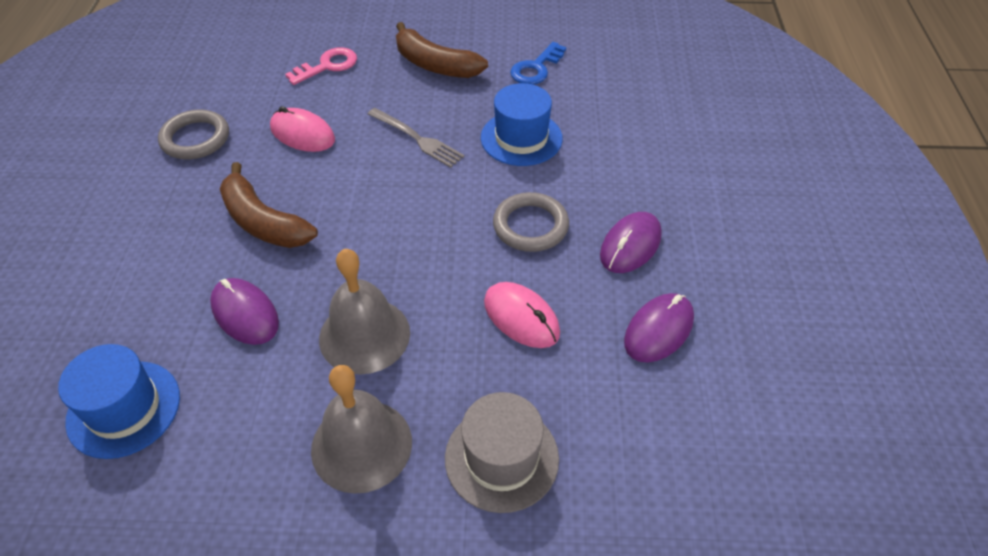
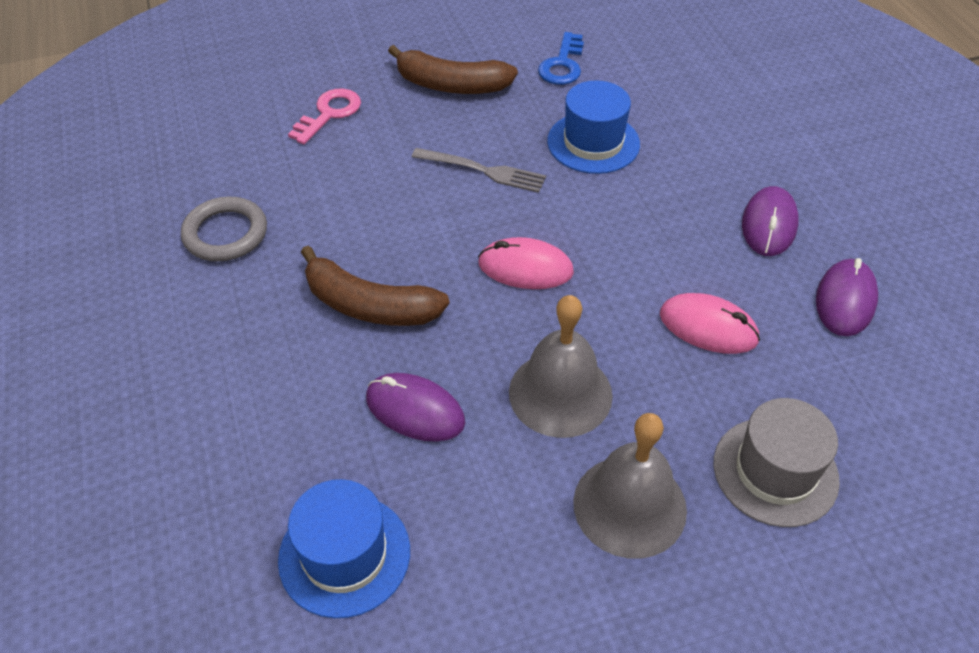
camera: 20 degrees left, 0 degrees up
(302, 134) = (350, 197): pink mouse -> pink mouse (525, 268)
(530, 226) = (659, 231): grey ring -> none

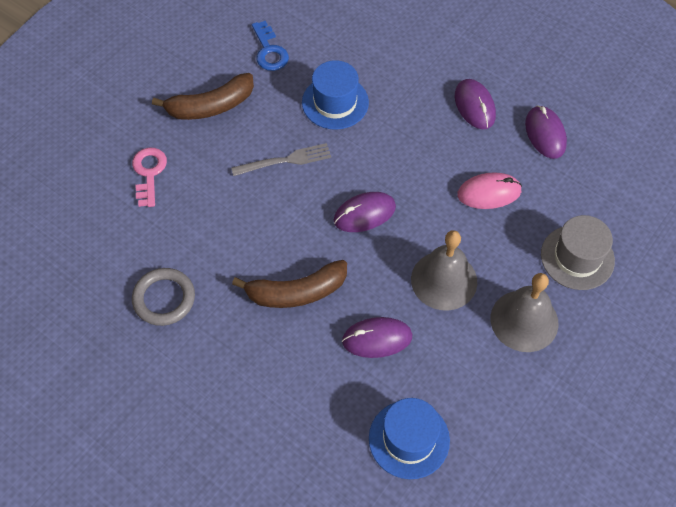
camera: 35 degrees left, 10 degrees up
(525, 268) = (364, 214): pink mouse -> purple mouse

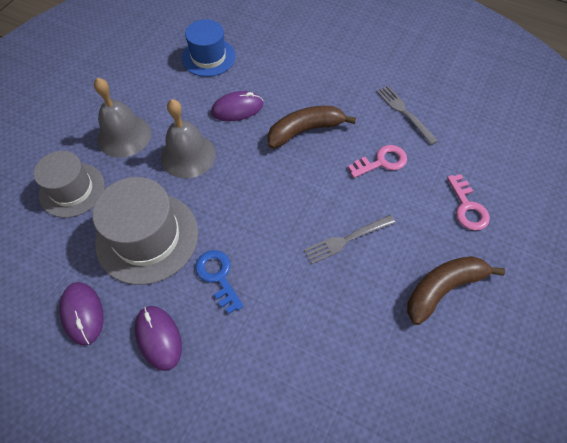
camera: 170 degrees right, 0 degrees up
(164, 299) = (404, 112): grey ring -> grey fork
(218, 237) = (382, 162): none -> pink key
(269, 51) = (408, 377): blue key -> blue key (218, 276)
(335, 102) = (314, 316): blue hat -> none
(364, 214) = (261, 199): purple mouse -> none
(489, 193) = (147, 237): pink mouse -> grey hat

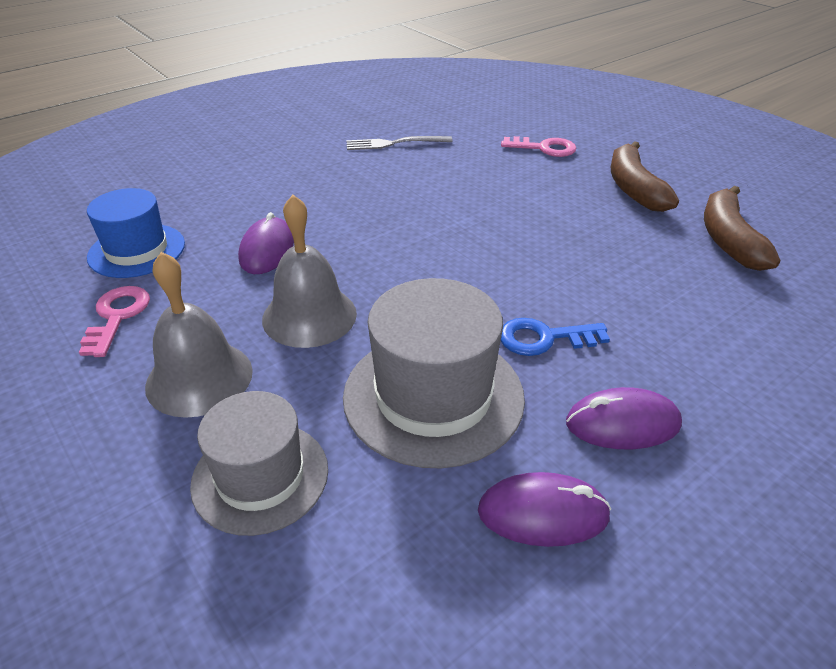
camera: 65 degrees left, 20 degrees down
(305, 130) = (359, 209): brown banana -> brown banana (728, 239)
(346, 240) = (543, 226): grey fork -> none
(382, 162) = (450, 175): pink key -> pink key (117, 316)

